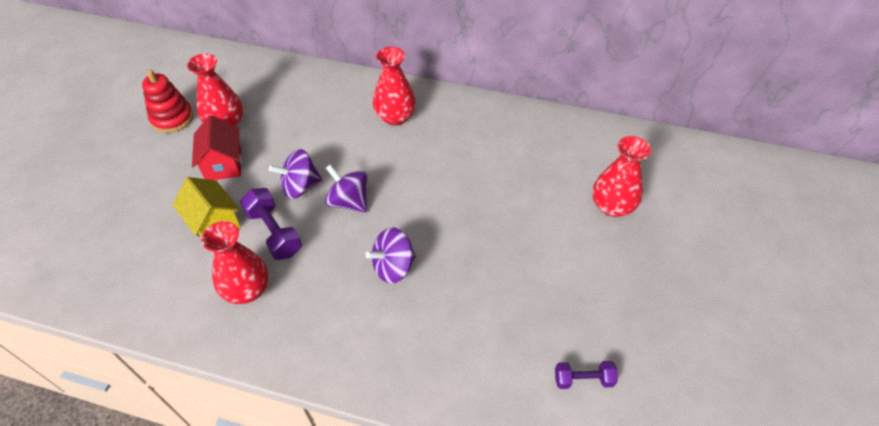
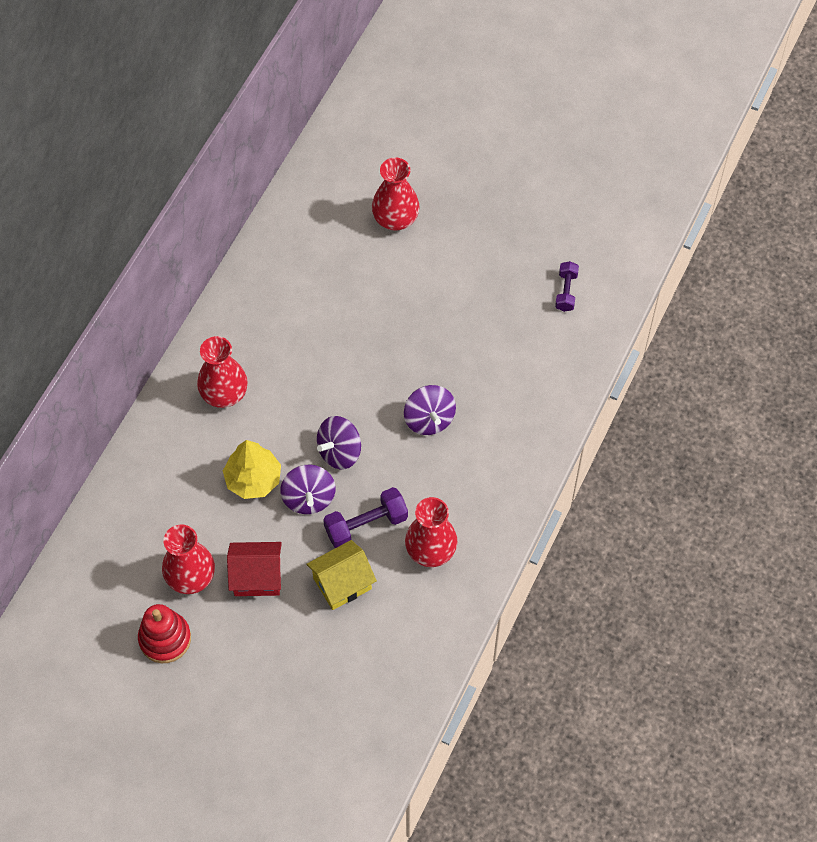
camera: 80 degrees left, 10 degrees up
(316, 147) = (253, 479): none -> yellow tree

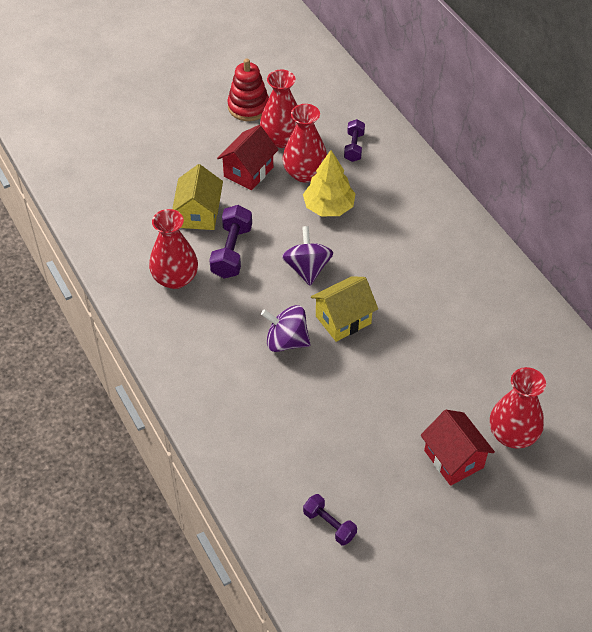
camera: 125 degrees right, 10 degrees down
(157, 505) = (354, 147): none -> purple dumbbell
(224, 393) = (418, 226): red vase -> red vase (304, 173)
(309, 498) = (284, 230): purple spinning top -> none
(374, 391) = (343, 320): none -> yellow house
(447, 244) = (454, 459): none -> red house

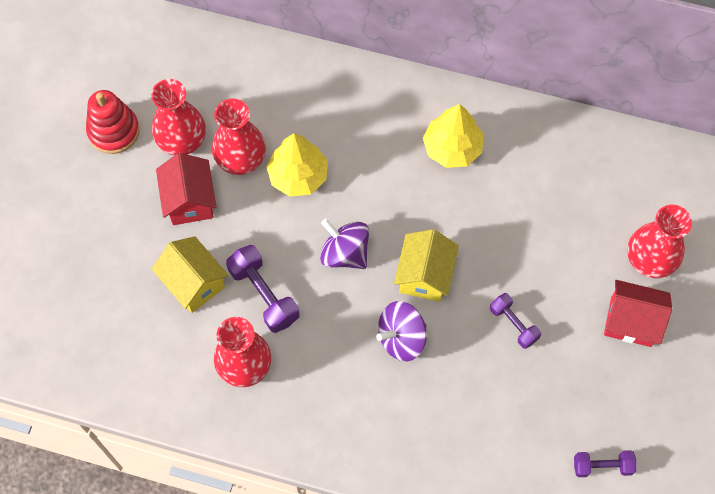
camera: 45 degrees left, 15 degrees up
(354, 147) = (254, 94): purple dumbbell -> purple dumbbell (513, 324)
(447, 265) = (452, 148): none -> yellow tree

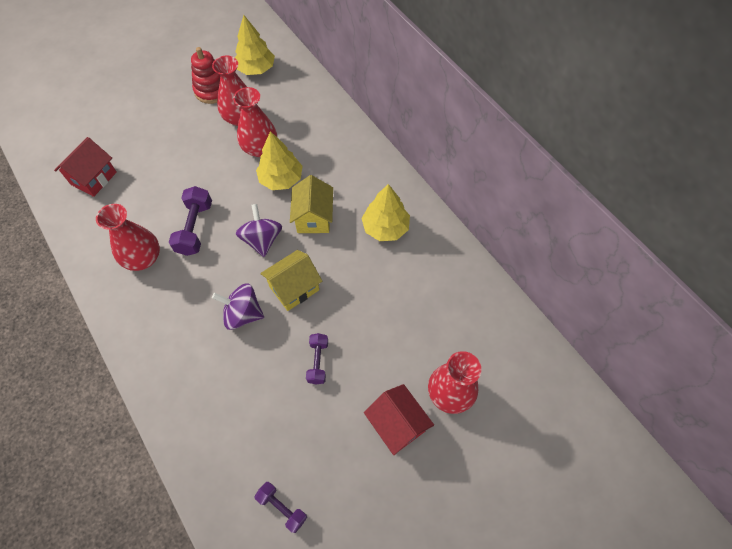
camera: 40 degrees right, 5 degrees down
(136, 69) = (256, 69): none -> yellow tree
(189, 201) = (211, 150): red house -> red house (94, 178)
(194, 283) = (167, 194): yellow house -> yellow house (313, 218)

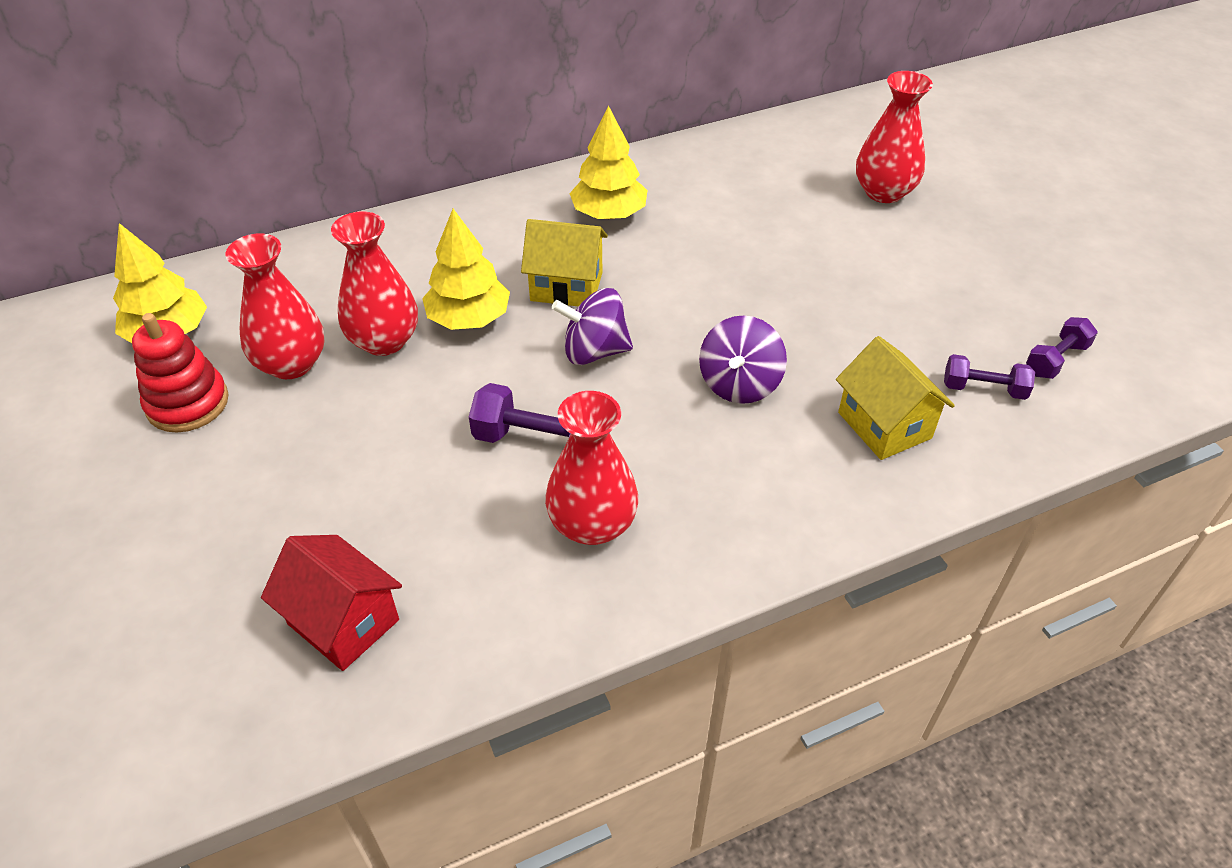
camera: 80 degrees left, 15 degrees down
(294, 288) = (699, 320): yellow house -> yellow house (884, 425)
(318, 361) = (832, 305): purple dumbbell -> purple dumbbell (983, 389)
(397, 424) = (928, 241): red house -> none

